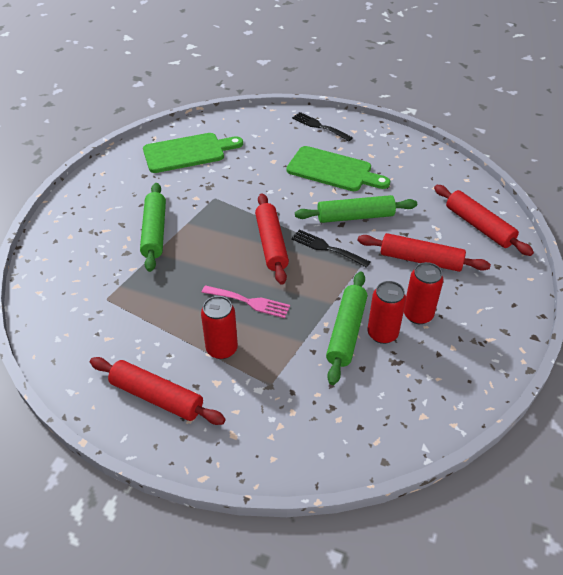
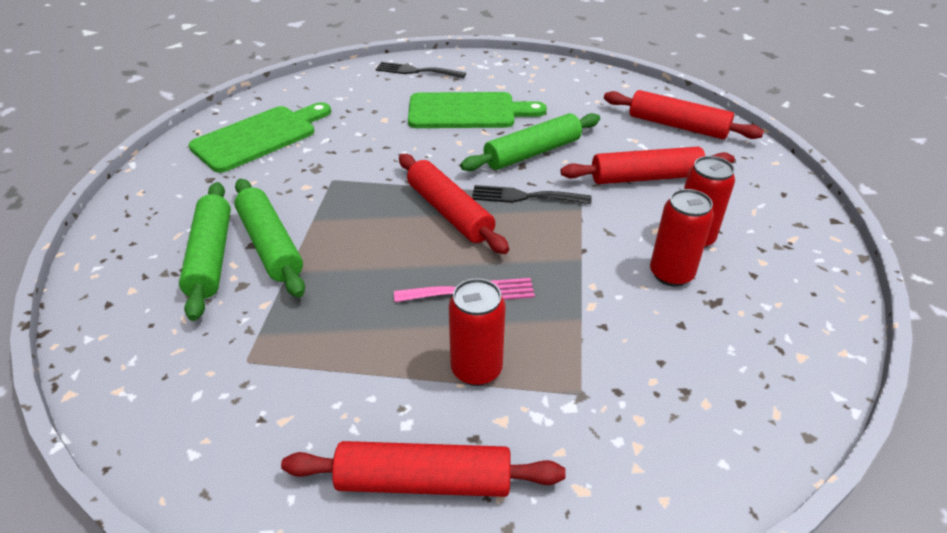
camera: 25 degrees left, 5 degrees down
(346, 332) = (626, 287): green rolling pin -> green rolling pin (211, 257)

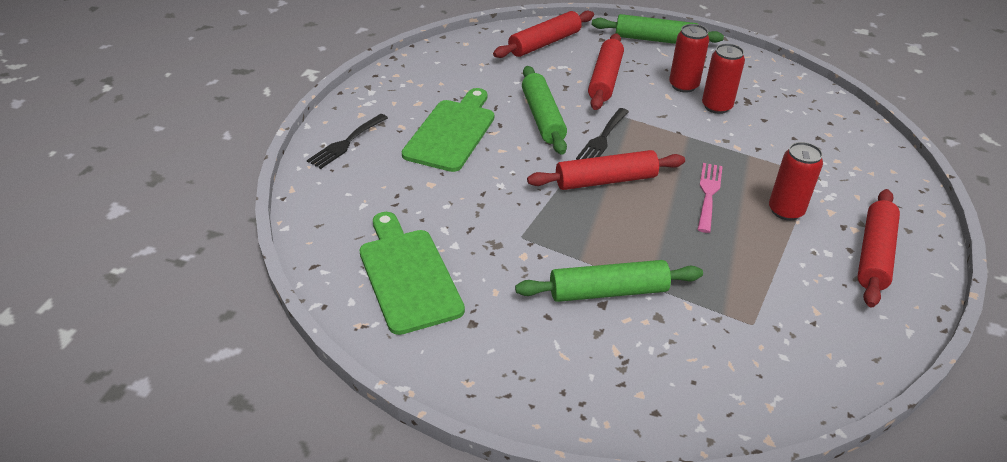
camera: 70 degrees left, 0 degrees up
(211, 257) = (610, 333): green rolling pin -> green rolling pin (655, 40)

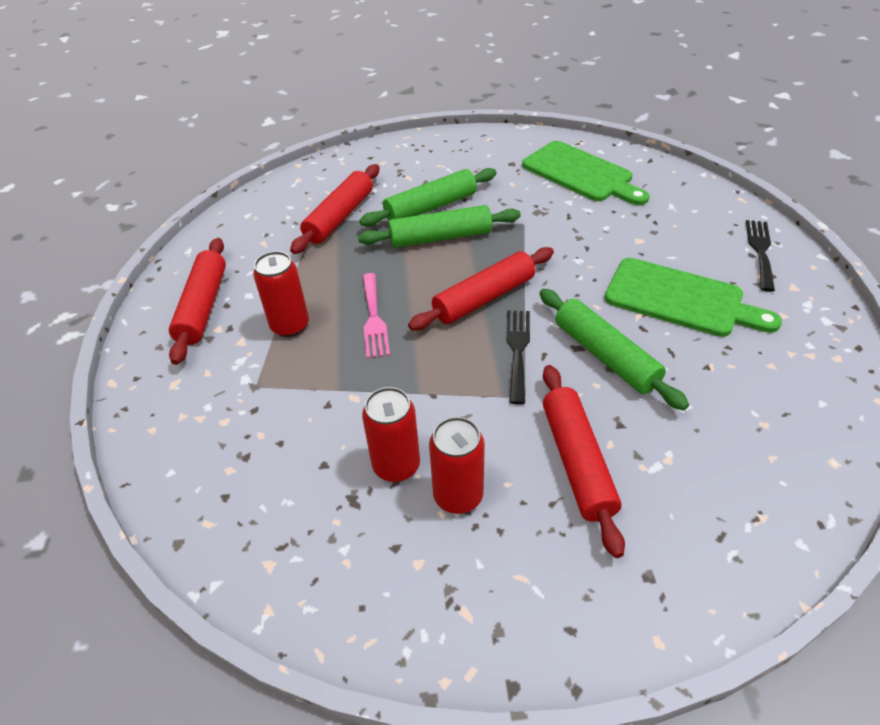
camera: 160 degrees right, 5 degrees up
(451, 132) = (680, 299): green cutting board -> green cutting board turned 60 degrees counterclockwise
(544, 43) = (726, 517): red rolling pin -> red rolling pin (339, 217)
(655, 40) = (557, 621): green rolling pin -> green rolling pin (440, 237)

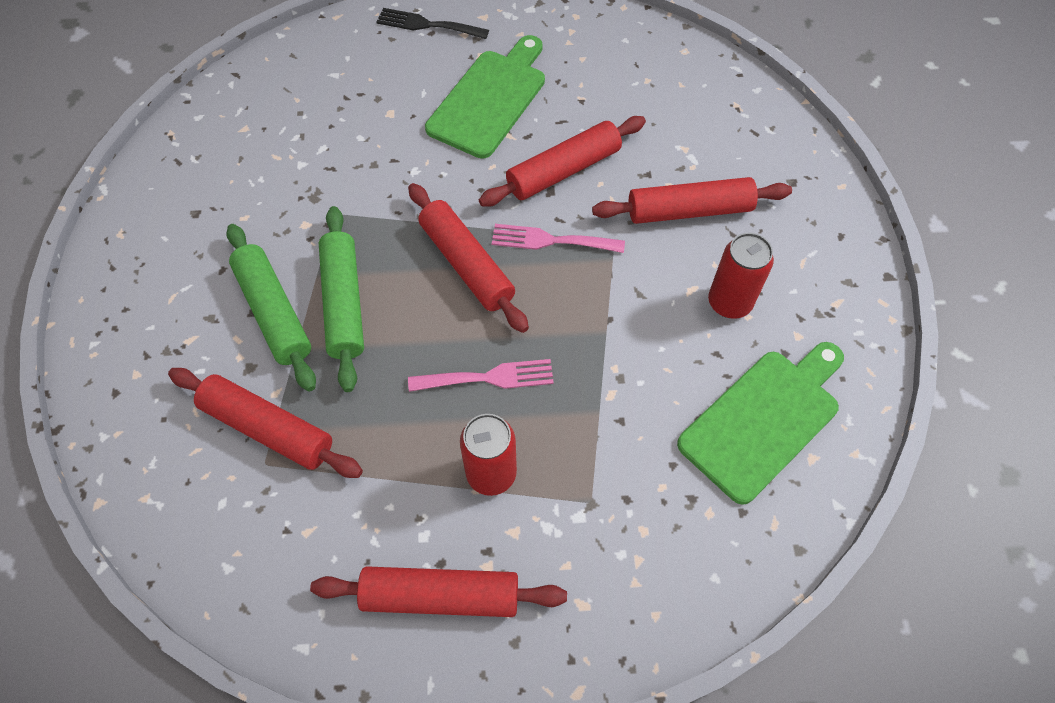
camera: 90 degrees left, 15 degrees up
(396, 465) = (698, 352): red can -> none
(517, 350) = (550, 240): black fork -> pink fork
(581, 174) = (244, 143): green cutting board -> green cutting board (763, 419)
(605, 356) = (563, 170): green rolling pin -> red rolling pin

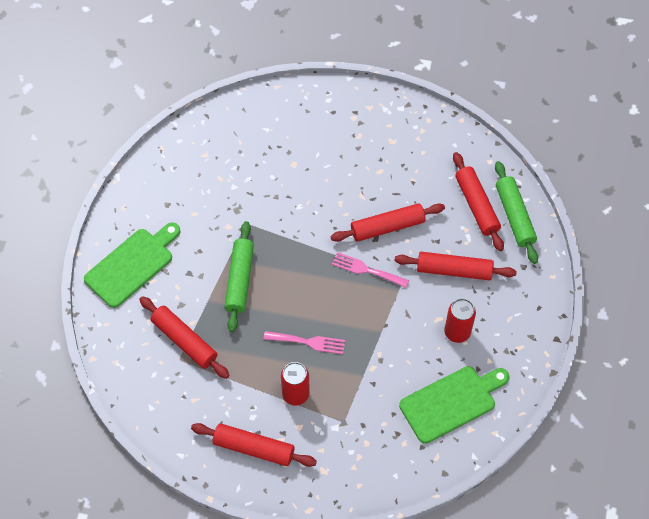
camera: 15 degrees right, 0 degrees up
(274, 312) = (200, 276): green rolling pin -> green rolling pin (514, 216)
(427, 25) = (332, 106): black fork -> none
(467, 264) = (314, 273): red rolling pin -> red rolling pin (476, 205)
(490, 99) = (357, 168): green cutting board -> green cutting board (132, 265)

